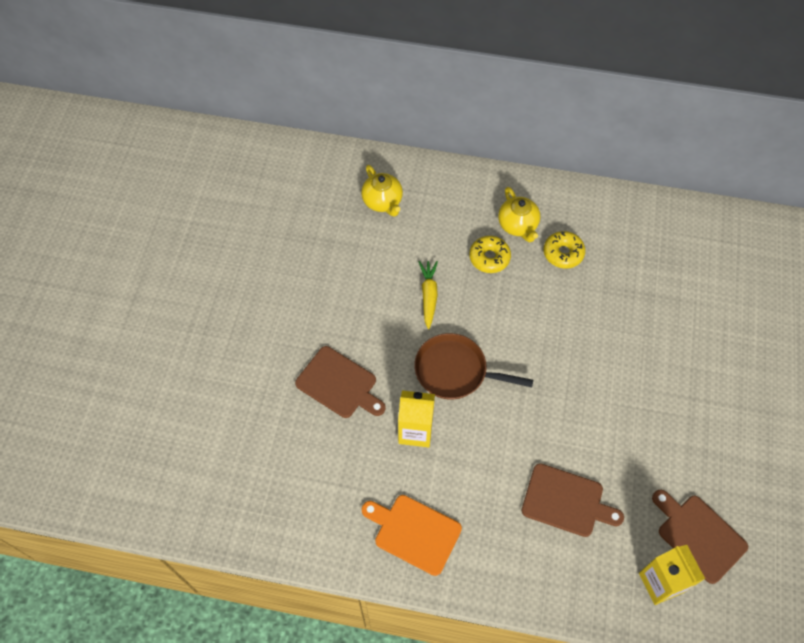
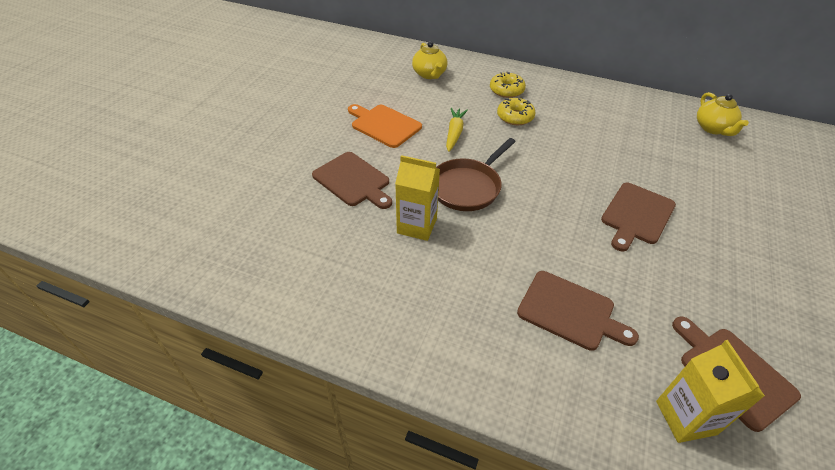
camera: 10 degrees right, 15 degrees down
(414, 532) = (392, 312): orange cutting board -> orange cutting board (384, 125)
(455, 371) = (467, 187): brown pan -> brown pan turned 75 degrees counterclockwise
(518, 225) = (544, 101): yellow teapot -> yellow teapot (713, 128)
(563, 253) = (583, 122): yellow donut -> yellow donut (506, 90)
(620, 378) = (636, 215): none -> brown cutting board

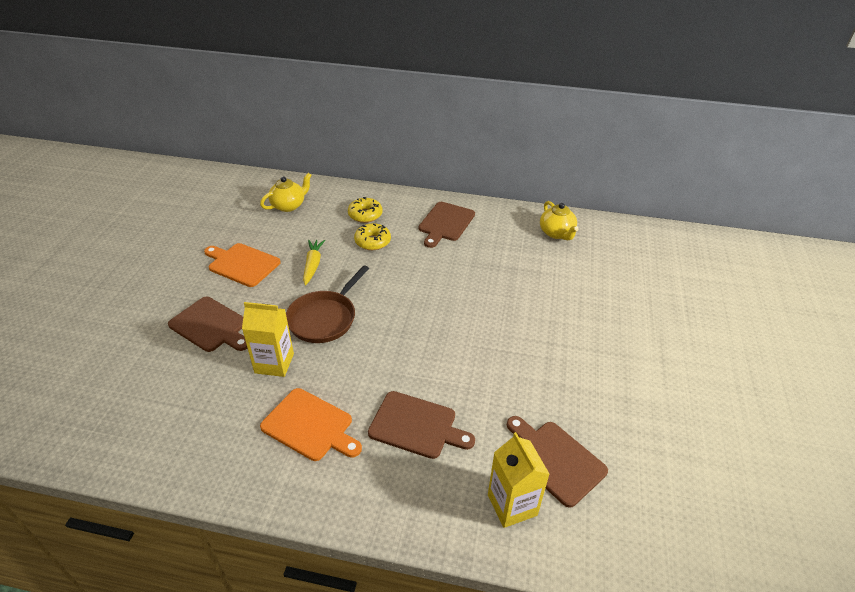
camera: 10 degrees left, 5 degrees down
(429, 74) = (289, 205): yellow teapot -> yellow teapot turned 105 degrees counterclockwise
(455, 295) = (310, 426): none -> orange cutting board
(636, 215) = (481, 326): brown cutting board -> brown cutting board (445, 223)

